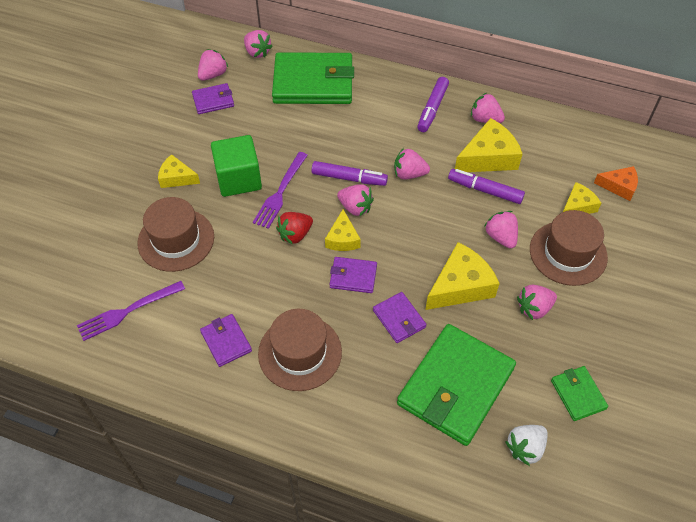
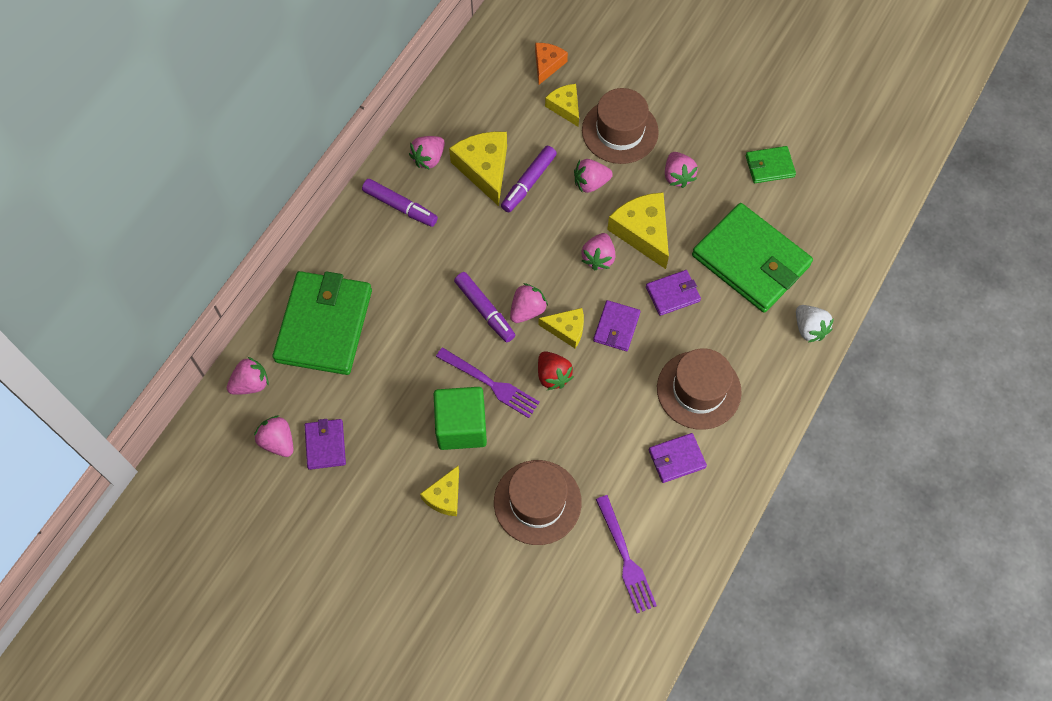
camera: 80 degrees left, 10 degrees up
(349, 178) = (484, 310): purple marker -> purple marker turned 120 degrees clockwise
(409, 174) = (491, 249): pink strawberry -> pink strawberry (598, 258)
(525, 448) = (815, 220): white strawberry -> white strawberry (809, 329)

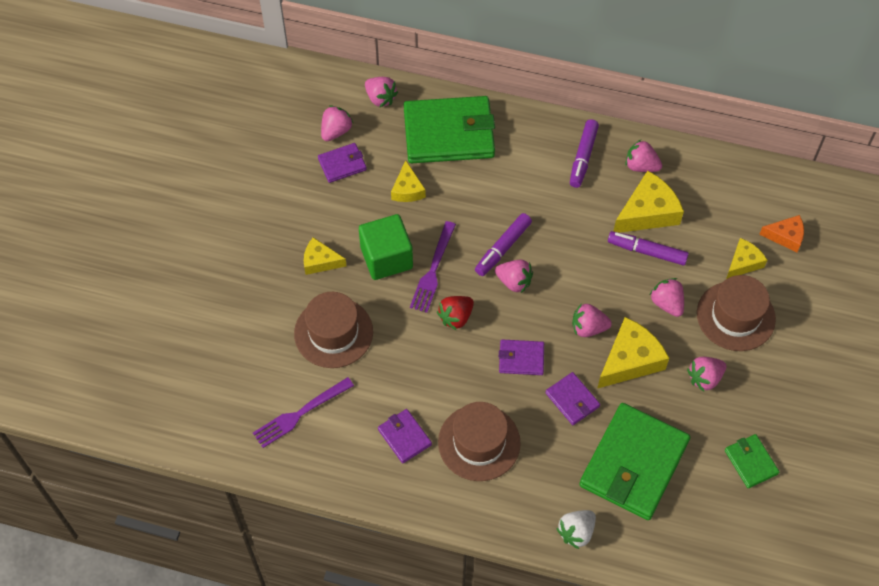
camera: 75 degrees right, 5 degrees down
(566, 329) = (505, 318): yellow cheese -> yellow cheese (407, 189)

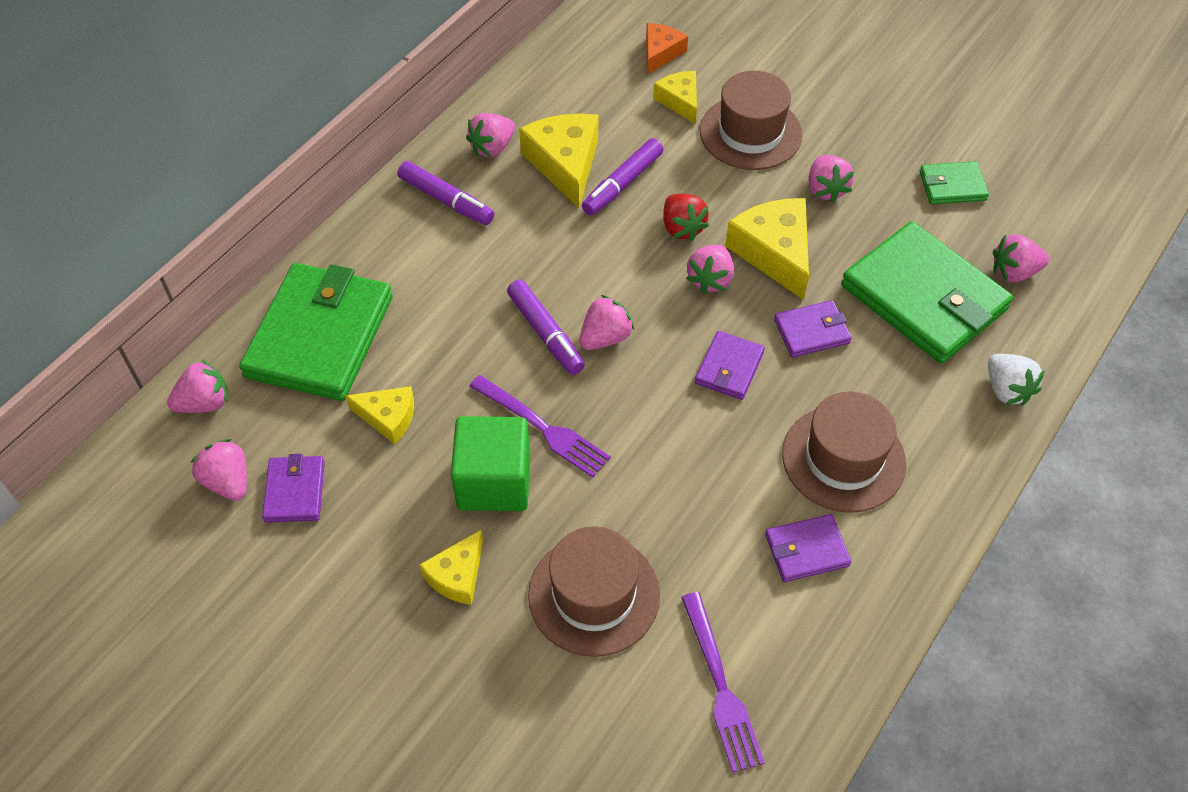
camera: 70 degrees left, 5 degrees down
(456, 317) = (633, 424): red strawberry -> red strawberry (682, 228)
(667, 303) = (706, 190): pink strawberry -> pink strawberry (1014, 272)

